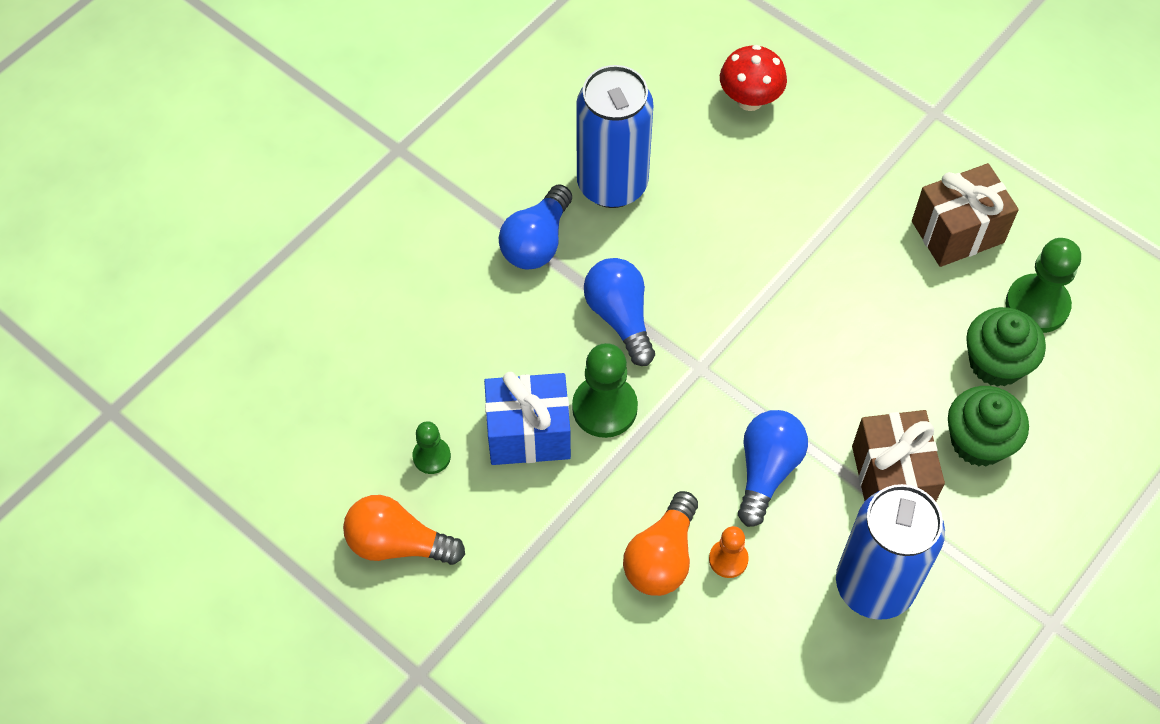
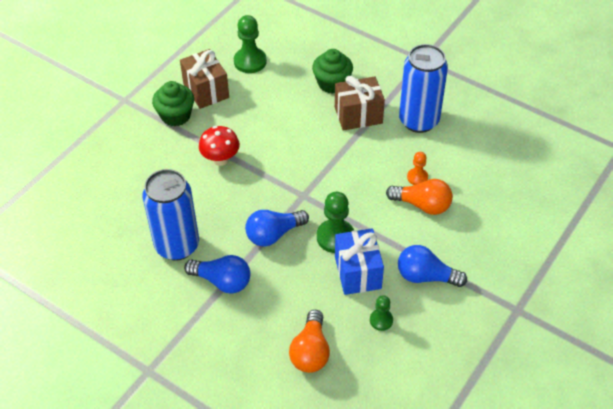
camera: 95 degrees left, 10 degrees down
(397, 544) = (441, 331): orange light bulb -> orange light bulb (310, 352)
(750, 100) = (113, 181): red mushroom -> red mushroom (220, 159)
(767, 470) = (363, 164): blue light bulb -> blue light bulb (425, 276)
(996, 363) = (286, 77): green cupcake -> green cupcake (176, 116)

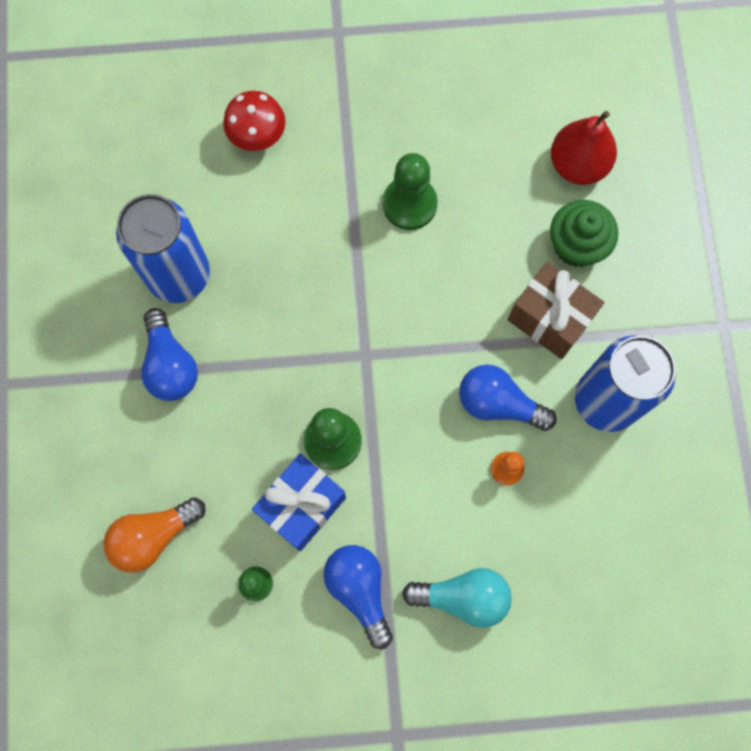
camera: 50 degrees right, 25 degrees up
(176, 116) = (363, 109): green cupcake -> none
(206, 90) = (432, 108): brown gift -> none
(220, 159) = (340, 216): red mushroom -> red mushroom (258, 137)
(250, 61) = (526, 117): green pawn -> green pawn (409, 204)
(273, 234) = (279, 367): blue light bulb -> blue light bulb (498, 403)
(293, 59) = (578, 165): none -> red pear
(422, 205) = (467, 507): orange light bulb -> none
(467, 236) = (463, 597): none -> turquoise light bulb

